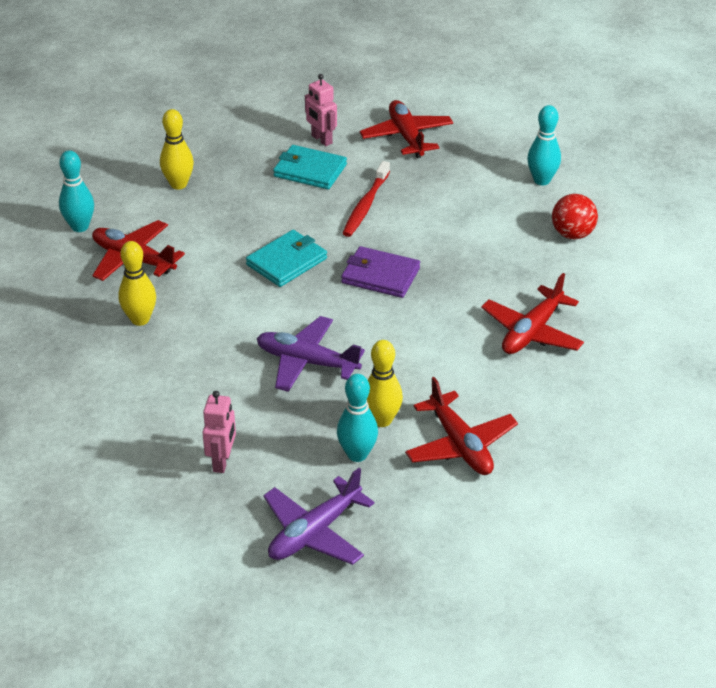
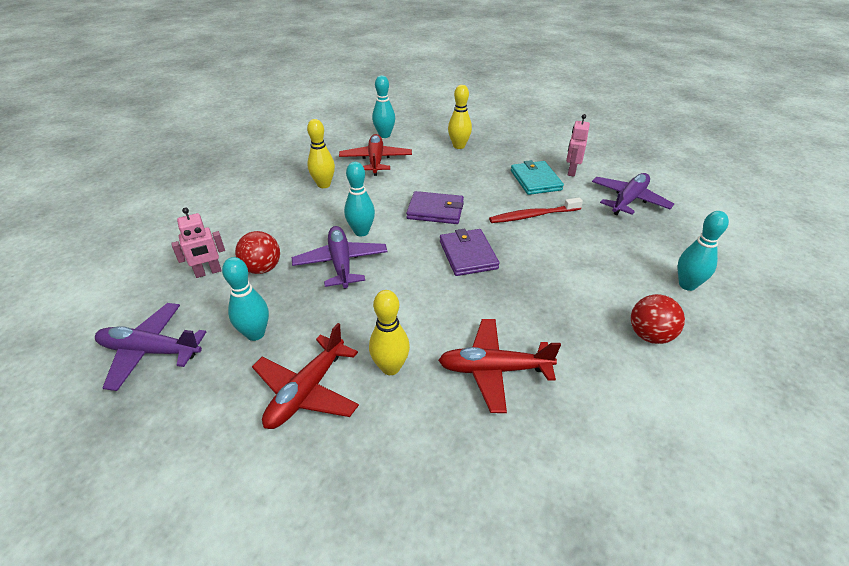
camera: 55 degrees right, 0 degrees up
(257, 420) = (262, 268): none -> red ball
(268, 328) = (361, 232): none -> turquoise bowling pin
(287, 261) = (435, 210): turquoise wallet -> purple wallet
(382, 420) = (305, 329): yellow bowling pin -> yellow bowling pin (390, 367)
(406, 137) = (628, 200): red plane -> purple plane

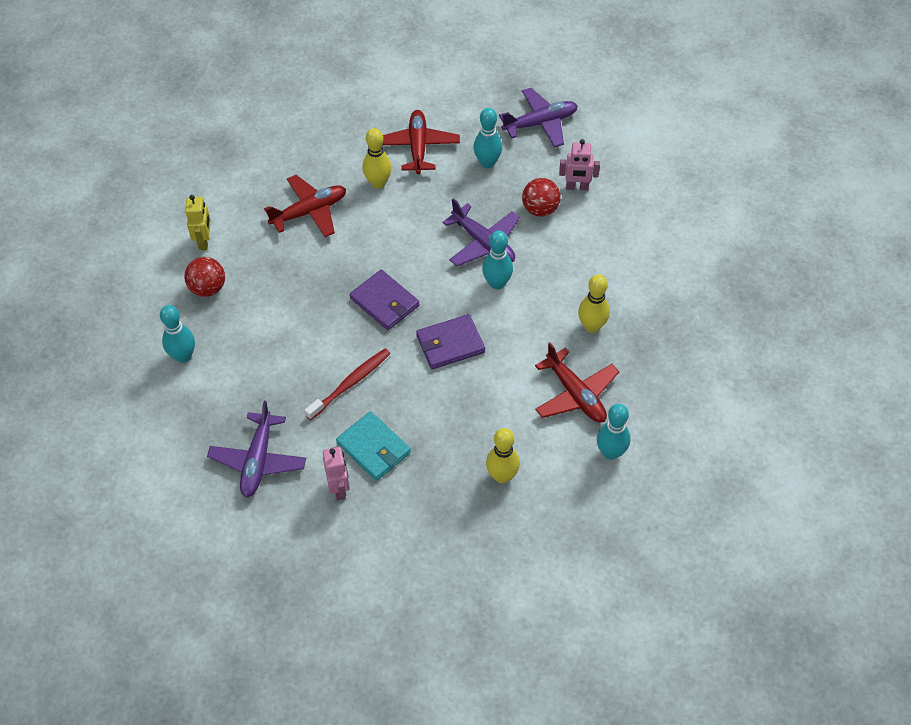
camera: 150 degrees right, 15 degrees up
(208, 272) = (577, 187): pink robot -> pink robot turned 120 degrees counterclockwise
(645, 392) = (204, 241): none -> yellow robot

